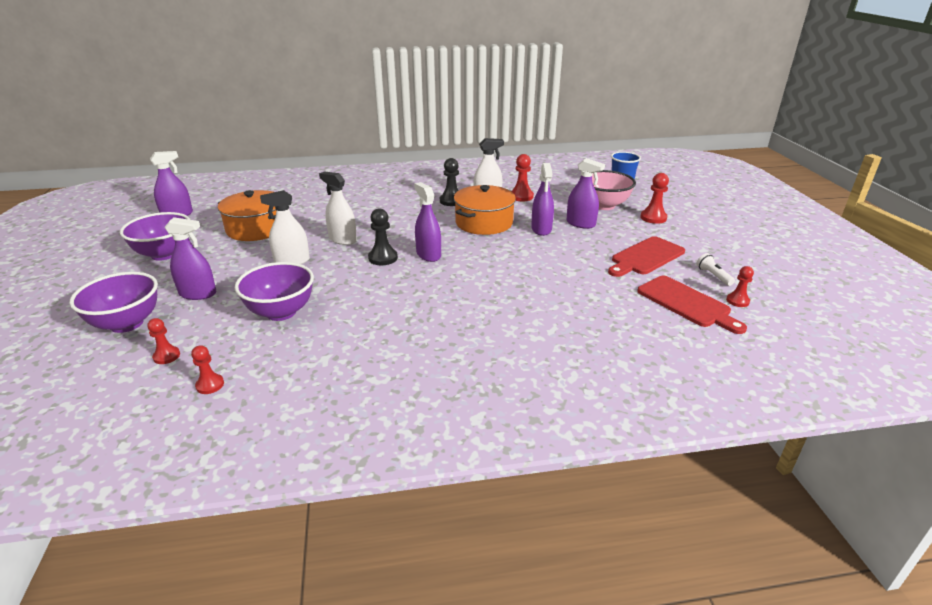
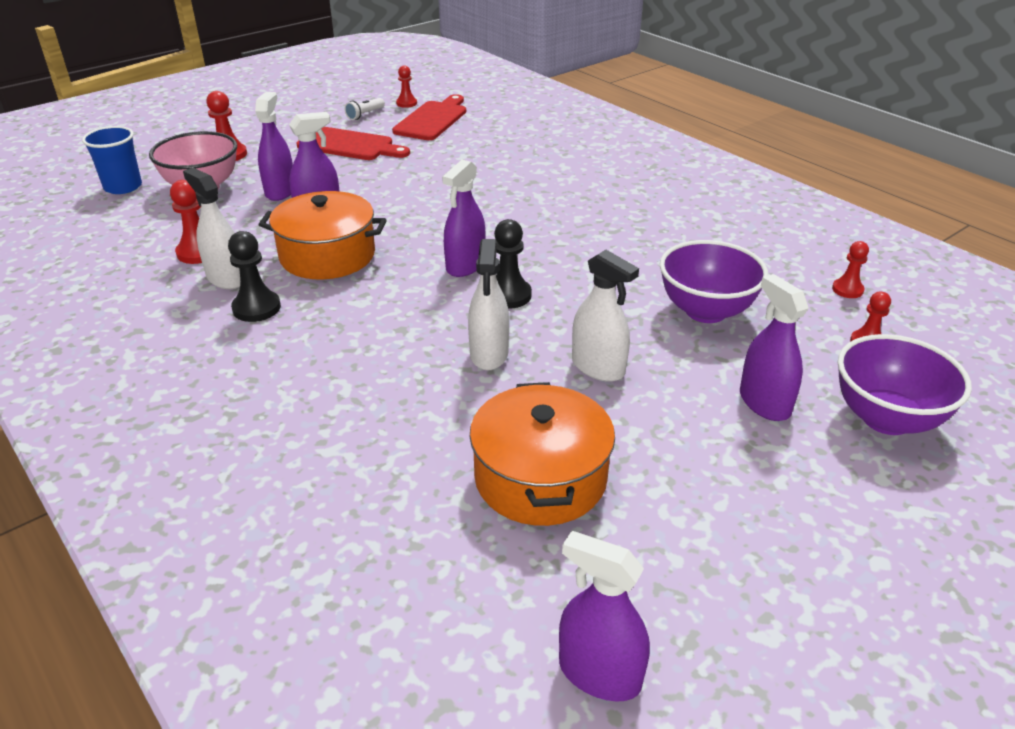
camera: 120 degrees left, 5 degrees up
(164, 254) = (737, 535): purple bowl -> none

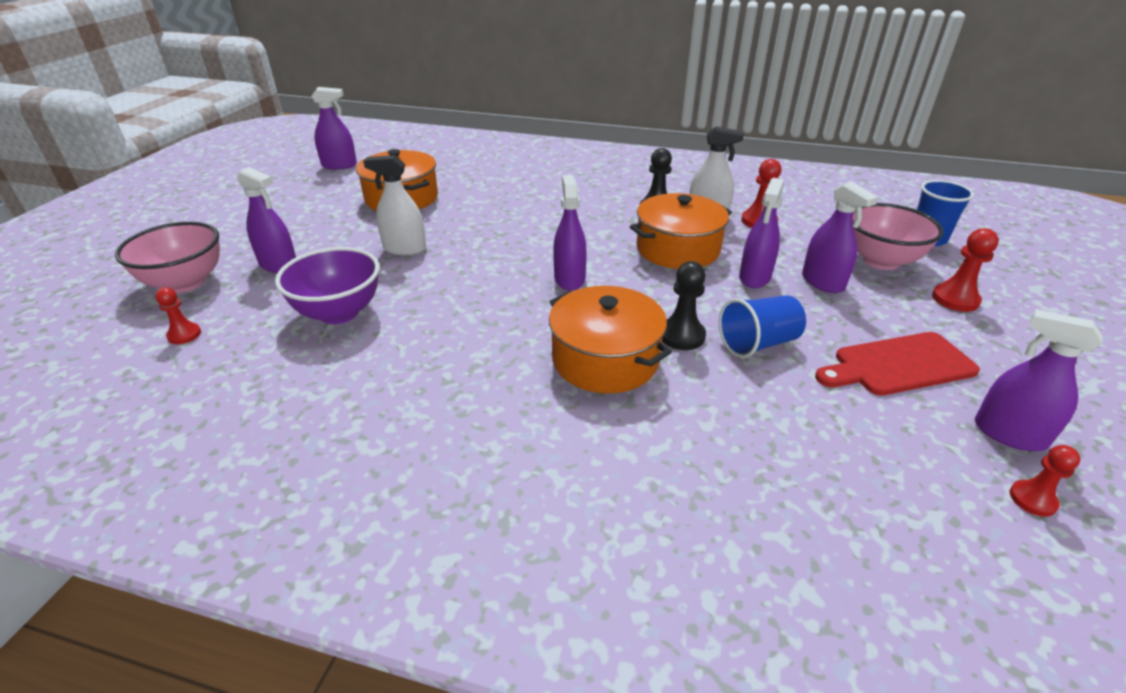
camera: 145 degrees right, 0 degrees up
(365, 115) = (1009, 434): white flashlight -> purple spray bottle
(405, 178) = (758, 343): none -> blue cup
(432, 119) = (924, 473): red cutting board -> none
(489, 354) = (482, 233): white spray bottle -> none
(508, 295) = (510, 269): black pawn -> black pawn (681, 335)
(517, 204) = (605, 359): none -> orange pot
(847, 290) = (190, 387): red pawn -> none
(886, 418) = (185, 283): purple bowl -> pink bowl

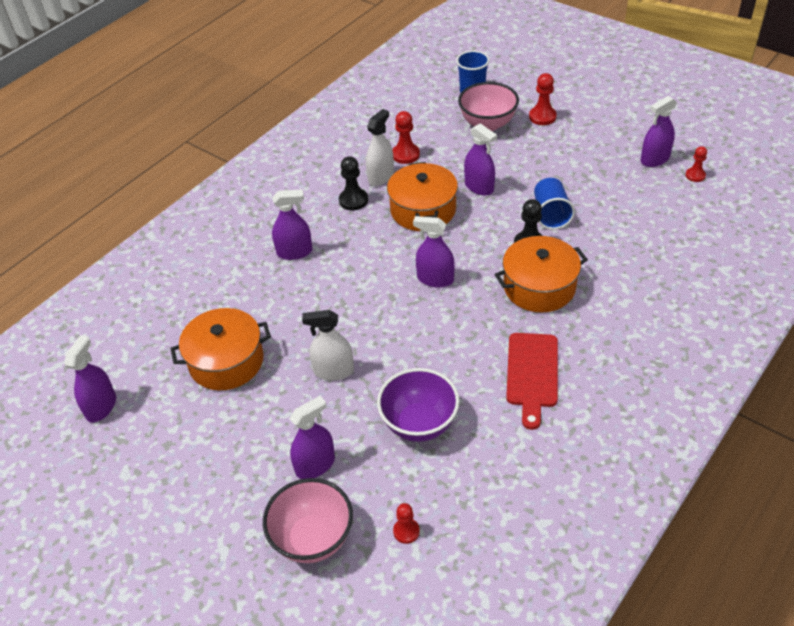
camera: 65 degrees left, 10 degrees up
(404, 248) = (333, 371): white spray bottle -> white spray bottle turned 60 degrees clockwise
(822, 282) = (499, 160): purple spray bottle -> purple spray bottle (294, 252)
(898, 365) = (591, 169): red cutting board -> red cutting board (532, 374)

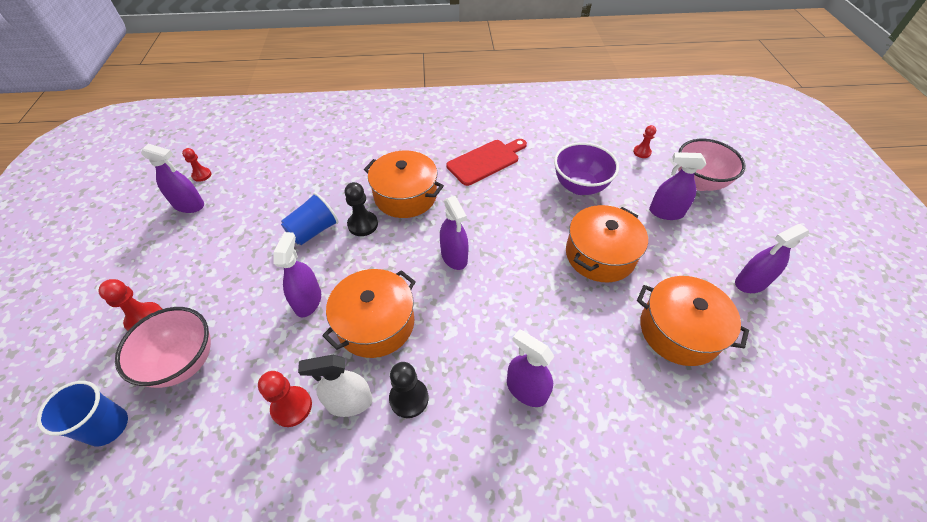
camera: 135 degrees left, 5 degrees up
(101, 407) = (824, 383): purple spray bottle -> purple spray bottle (751, 282)
(333, 371) = (600, 255): white spray bottle -> orange pot

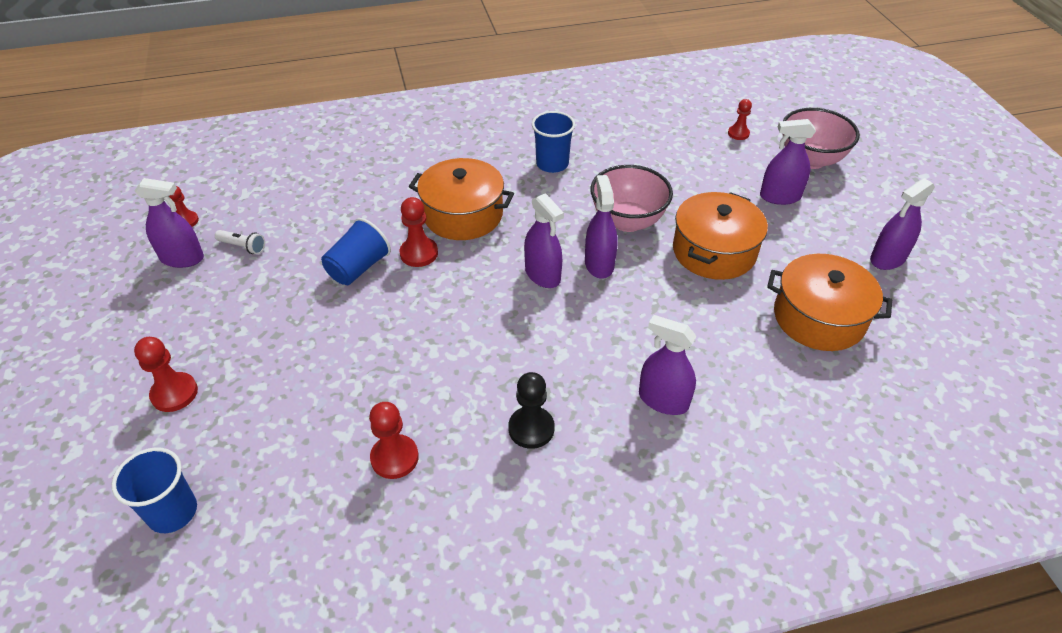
camera: 10 degrees left, 5 degrees down
(183, 362) = (243, 432): pink bowl -> pink bowl (627, 221)
(235, 201) = (243, 247): none -> white flashlight
(308, 301) = (377, 346): purple spray bottle -> purple spray bottle (599, 264)
(349, 402) = (462, 443): white spray bottle -> none
(363, 224) = (419, 253): black pawn -> red pawn
(376, 323) = (468, 358): orange pot -> none
(486, 161) = (552, 164): red cutting board -> blue cup
(579, 186) = (673, 180): purple bowl -> none

